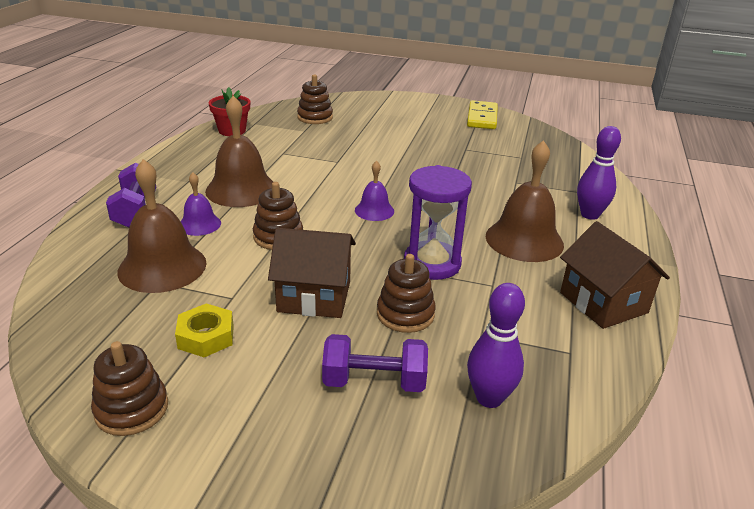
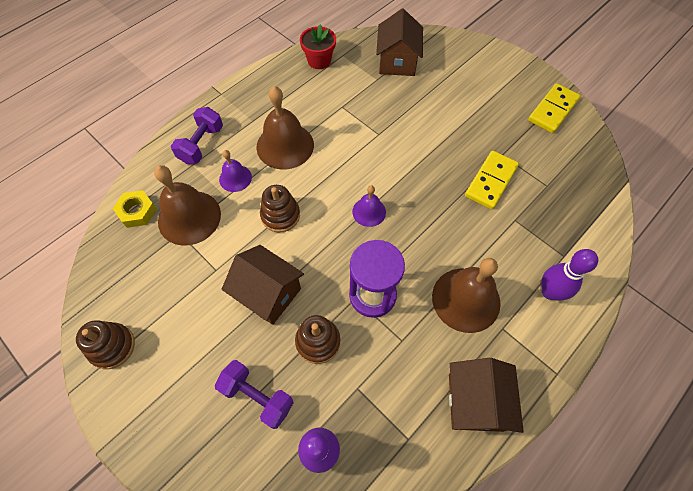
camera: 30 degrees right, 30 degrees up
(206, 336) = (181, 302): yellow nut -> yellow nut (137, 211)
(315, 117) = (397, 61): brown stacking toy -> brown house
(471, 165) = (491, 181): none -> yellow domino

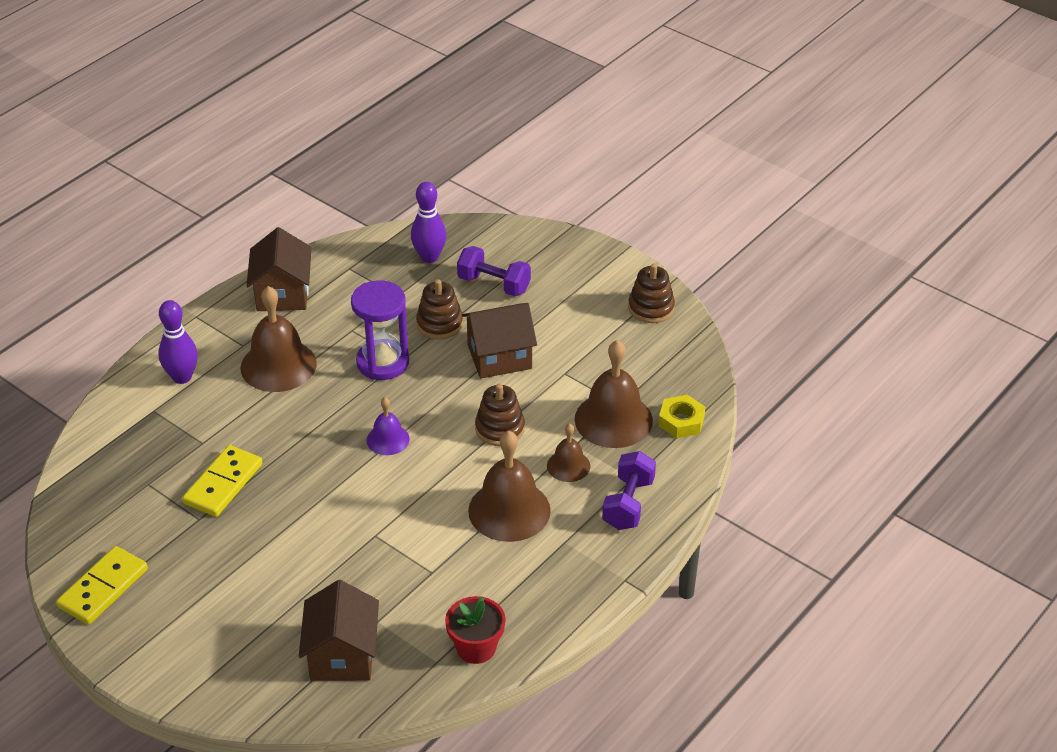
camera: 175 degrees right, 20 degrees down
(235, 178) = (568, 466): purple bell -> brown bell
(268, 293) = (499, 357): brown house -> brown house turned 45 degrees counterclockwise

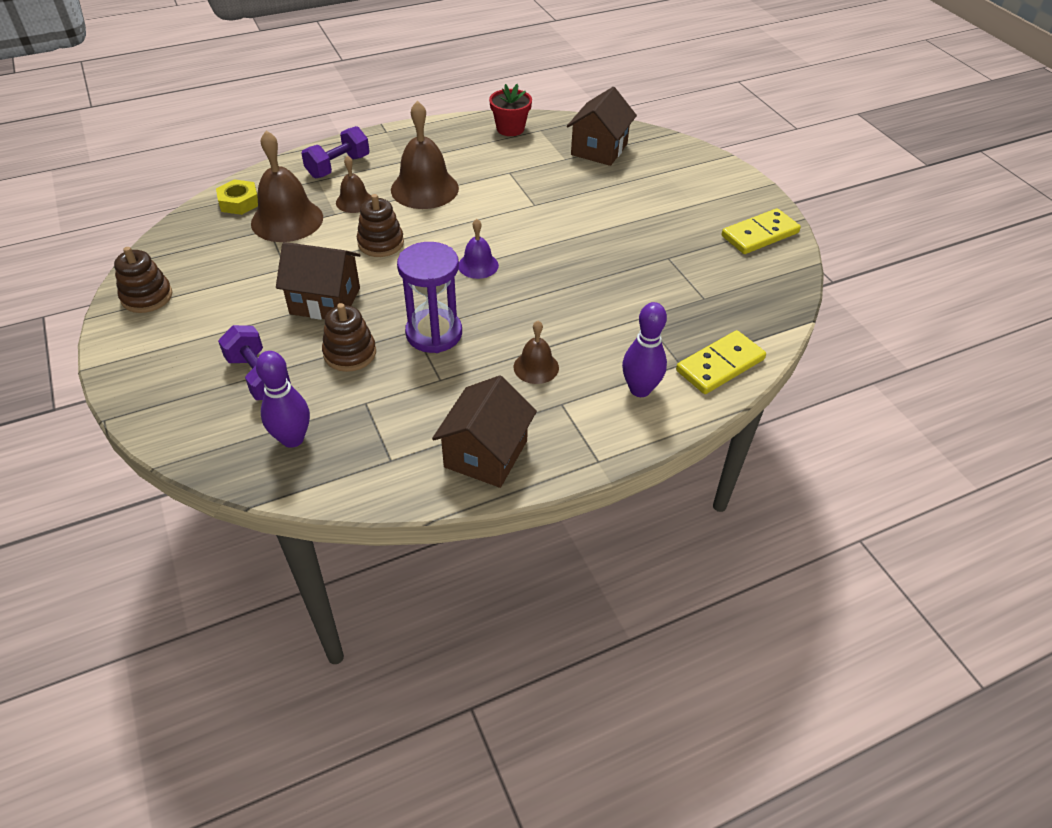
camera: 155 degrees left, 5 degrees up
(223, 484) = (637, 277): yellow domino -> yellow domino (720, 365)
(278, 365) = (536, 367): brown bell -> brown bell, size x0.54

